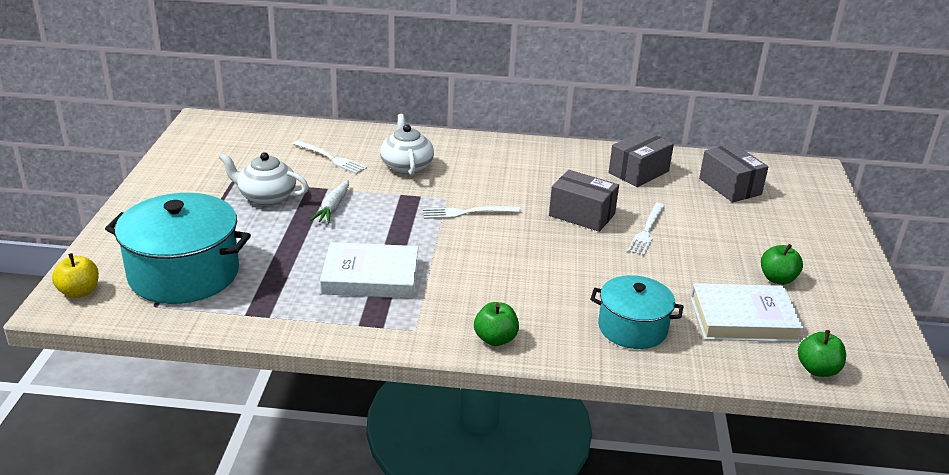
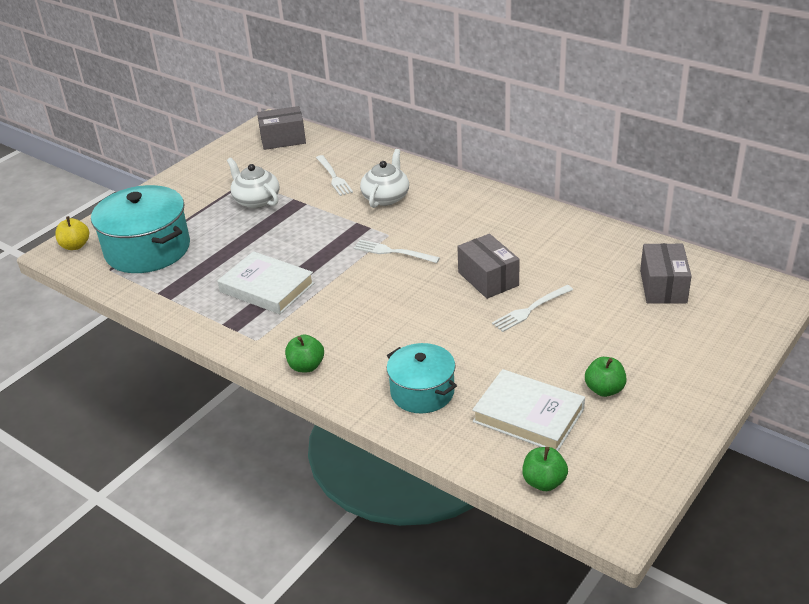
camera: 35 degrees right, 5 degrees up
(333, 207) = (294, 221): white carrot -> none
(638, 172) = (586, 250): grey box -> grey box (283, 139)

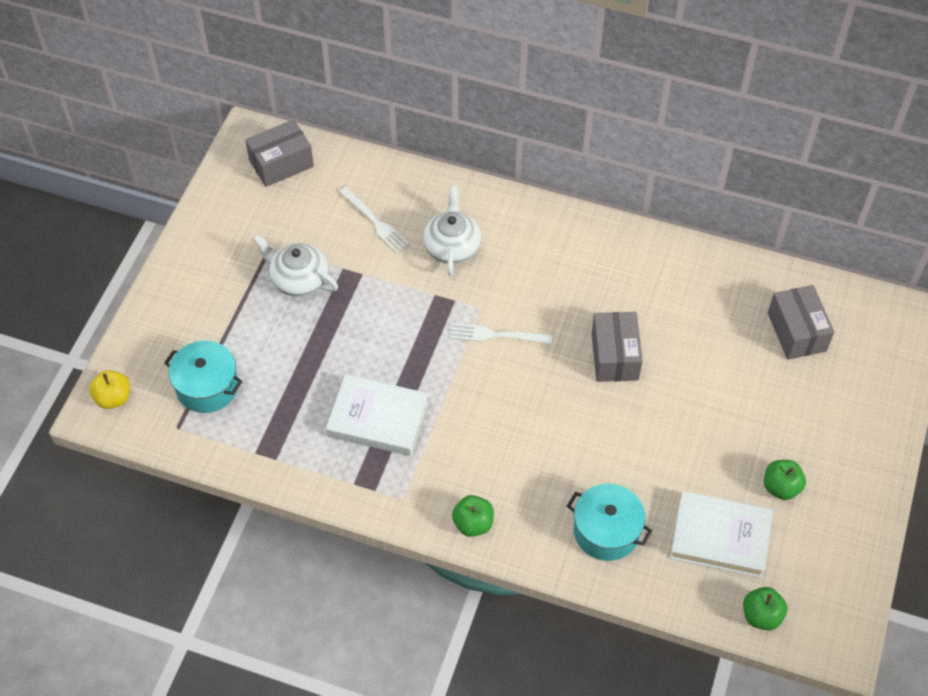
camera: 20 degrees left, 20 degrees up
(148, 249) = (207, 387): turquoise pot -> turquoise pot, size x0.61
(488, 279) = (615, 356): grey box -> grey box turned 45 degrees clockwise
(530, 309) = (674, 393): white fork -> none

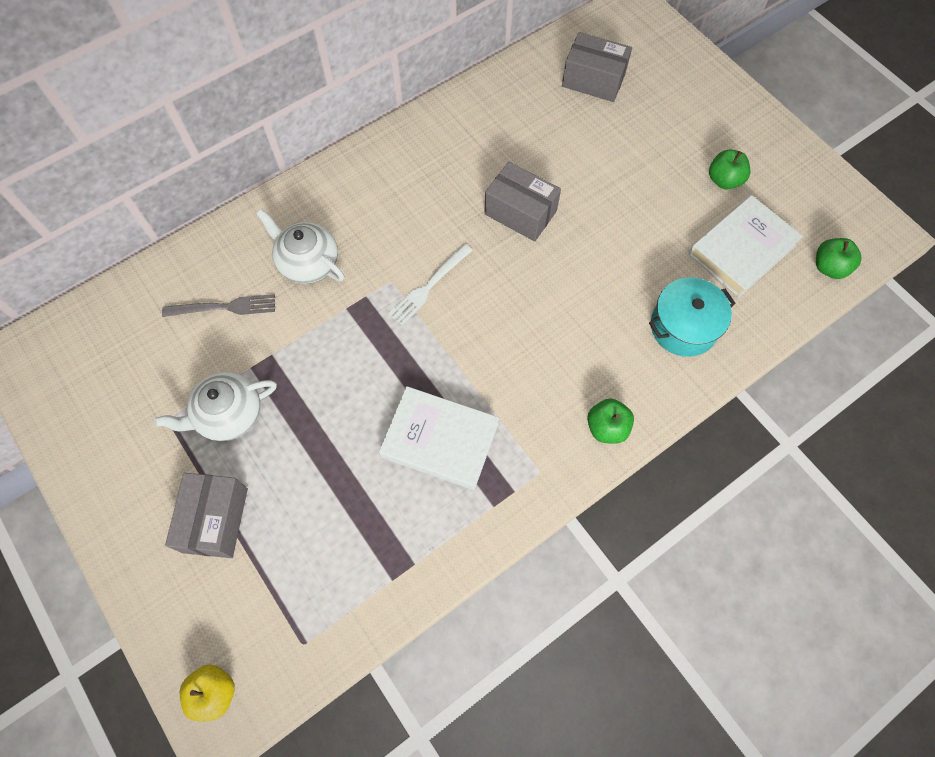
camera: 55 degrees left, 10 degrees up
(207, 387) = (279, 581): turquoise pot -> none
(281, 164) = (81, 347): grey box -> grey box (215, 520)
(375, 222) = (224, 307): white fork -> grey fork
(378, 419) = (440, 440): white book -> white book turned 60 degrees clockwise

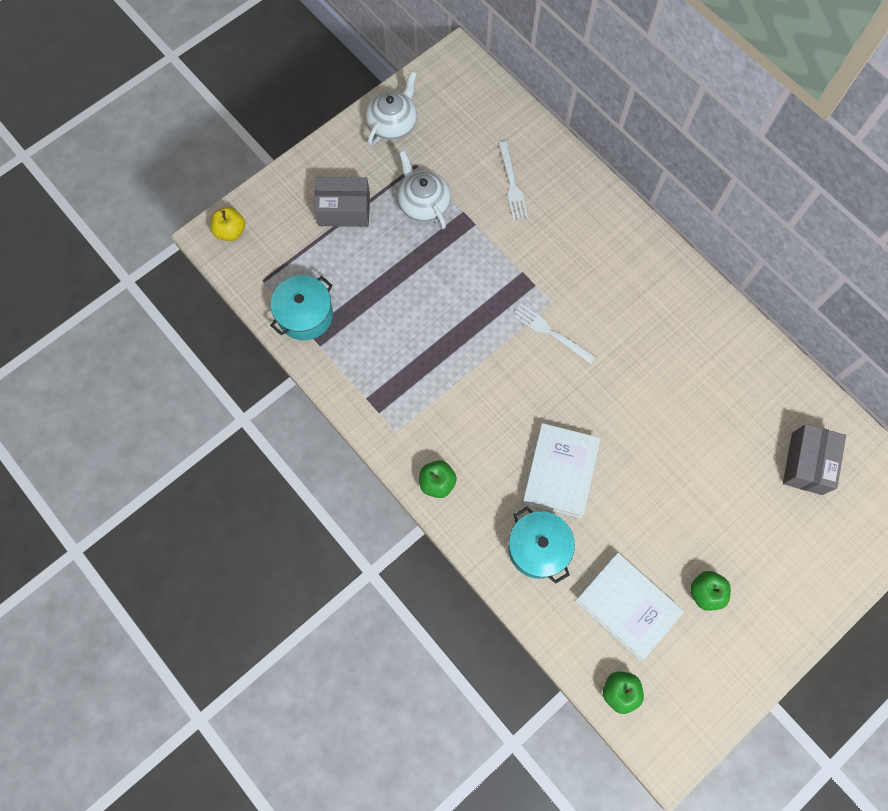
camera: 85 degrees right, 5 degrees up
(224, 307) = (512, 184): grey fork -> white fork
(307, 262) = (561, 236): white teapot -> white teapot (393, 123)
(366, 582) = (305, 315): none -> turquoise pot
(440, 440) = (416, 354): white book -> white book (560, 472)
(520, 212) = (637, 402): grey box -> none

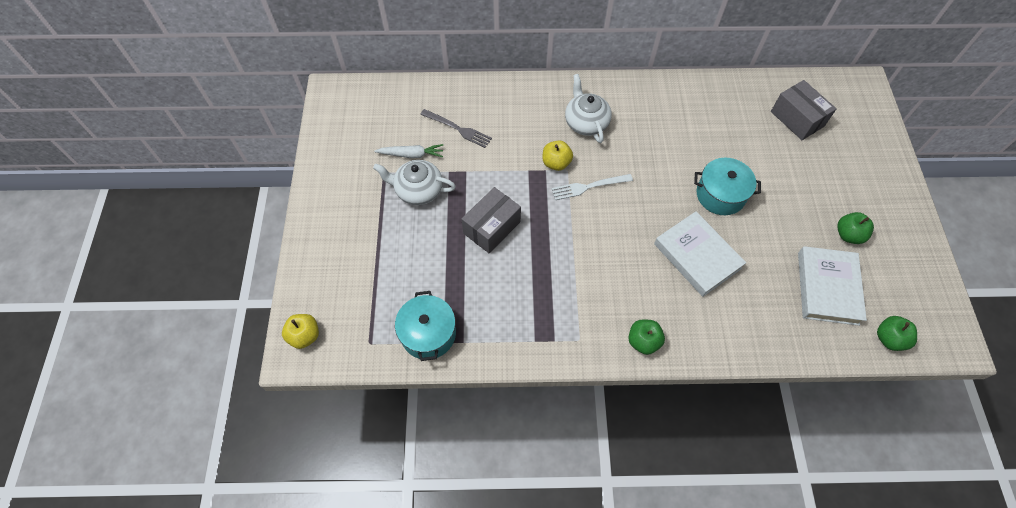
camera: 50 degrees left, 10 degrees down
(344, 210) = (370, 244): grey box -> grey box (492, 227)
(393, 123) = (337, 163): white teapot -> white teapot (586, 122)
(452, 170) = (411, 155): none -> white carrot
(512, 184) = (458, 129): white fork -> grey fork
(538, 548) = (745, 312): turquoise pot -> turquoise pot (720, 195)
(550, 288) = (556, 163): none -> yellow apple
(627, 606) = (827, 288): white book -> white book turned 75 degrees counterclockwise

